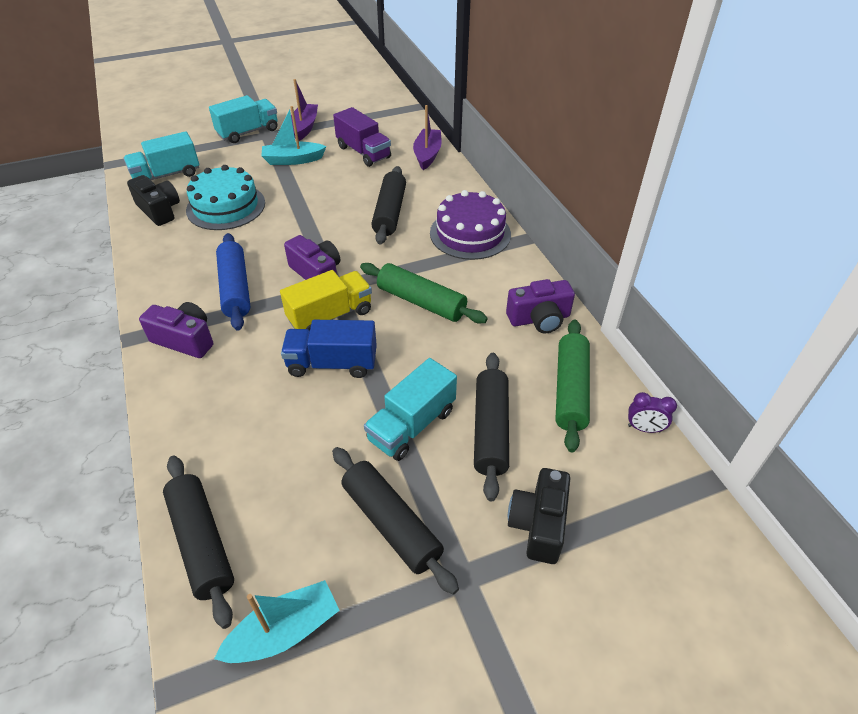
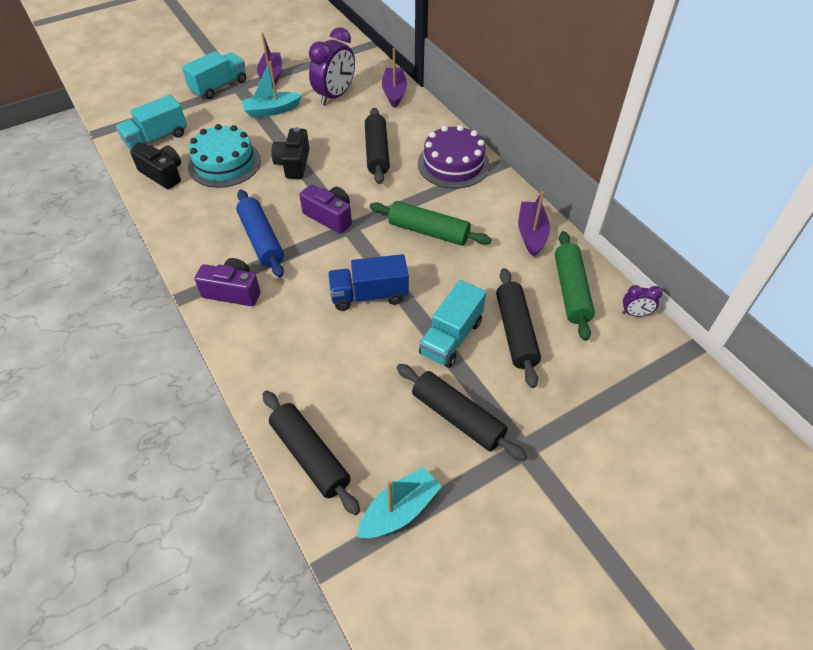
camera: 10 degrees left, 5 degrees up
(330, 316) = (354, 254): yellow truck -> none
(363, 152) = (335, 96): purple truck -> purple clock
(538, 524) = (571, 400): black camera -> black camera (293, 164)
(539, 319) = (531, 234): purple camera -> purple boat

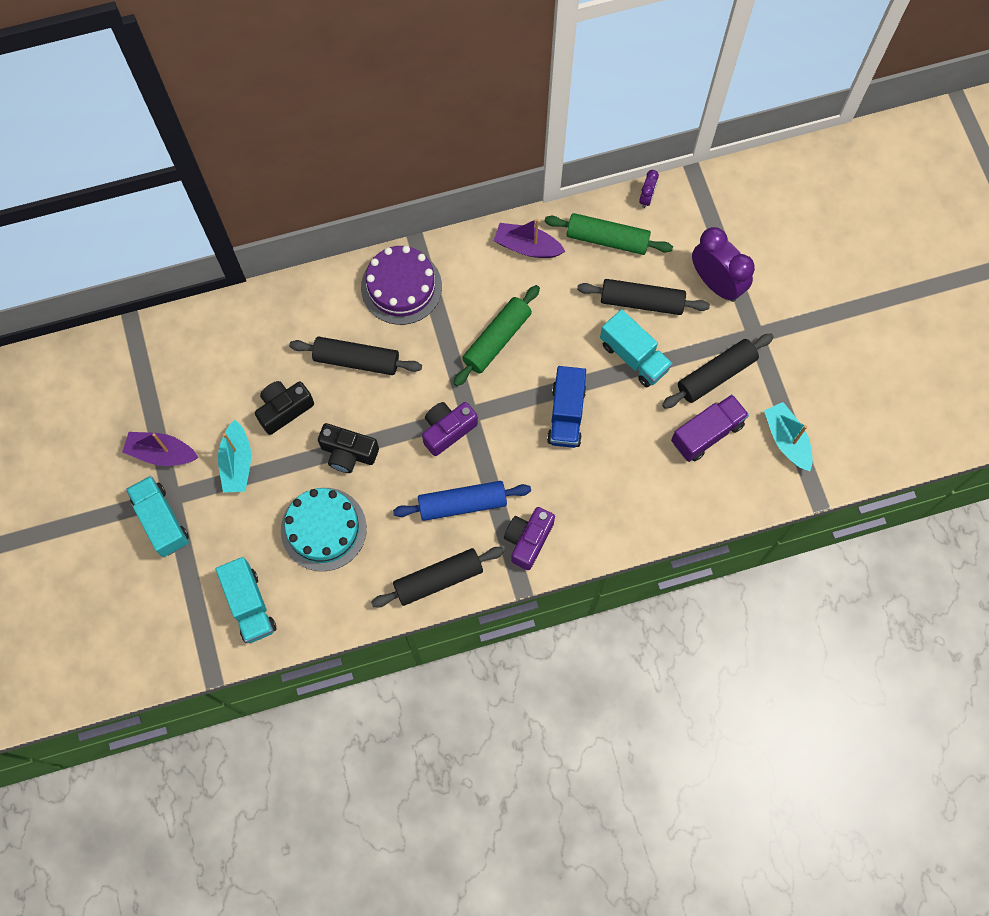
camera: 75 degrees left, 20 degrees up
(163, 174) = (322, 600): black camera -> black camera (284, 409)
(310, 456) = (725, 497): black rolling pin -> black rolling pin (438, 579)
(335, 96) = (232, 384): purple clock -> purple clock (716, 283)
(383, 422) = (707, 433): none -> purple truck
(394, 92) = (248, 314): purple boat -> none

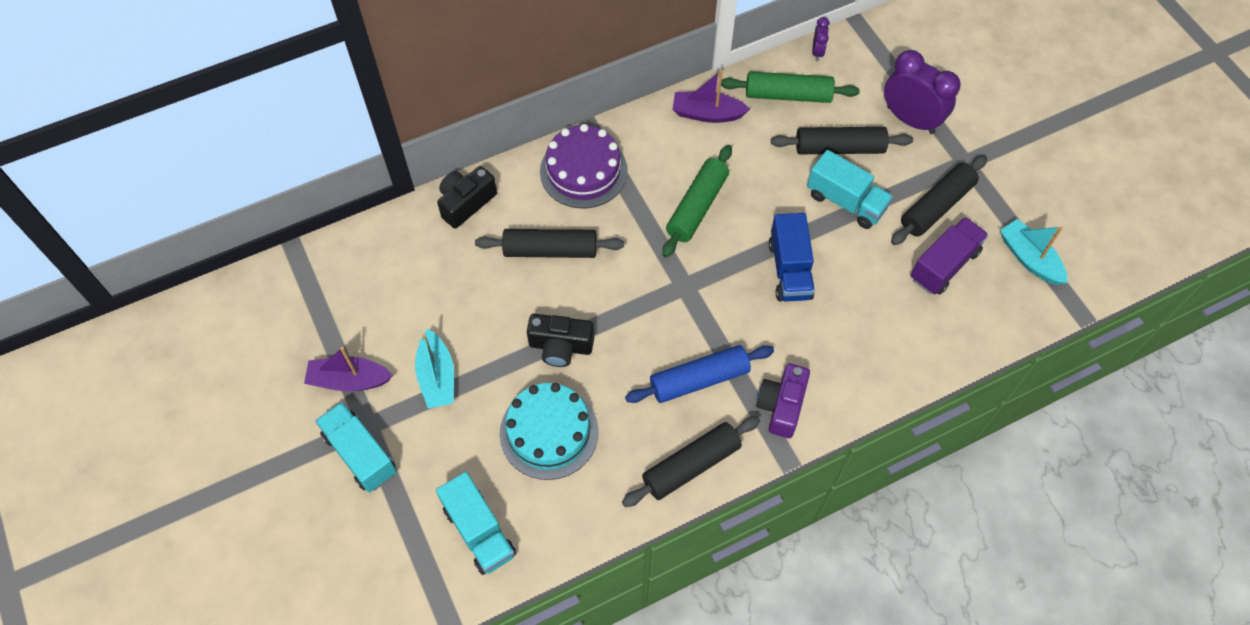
camera: 10 degrees left, 10 degrees down
(284, 409) = (480, 312): black camera -> black camera (466, 203)
(447, 430) = (665, 305): purple camera -> none

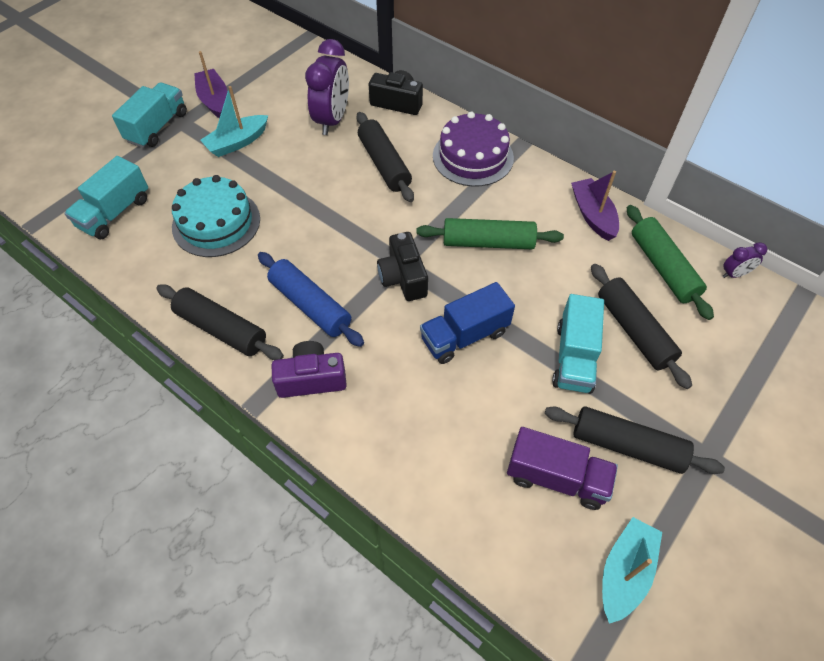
camera: 65 degrees right, 5 degrees down
(560, 346) = (298, 202): black camera -> black camera (403, 277)
(910, 120) = (720, 384): purple clock -> purple clock (332, 120)

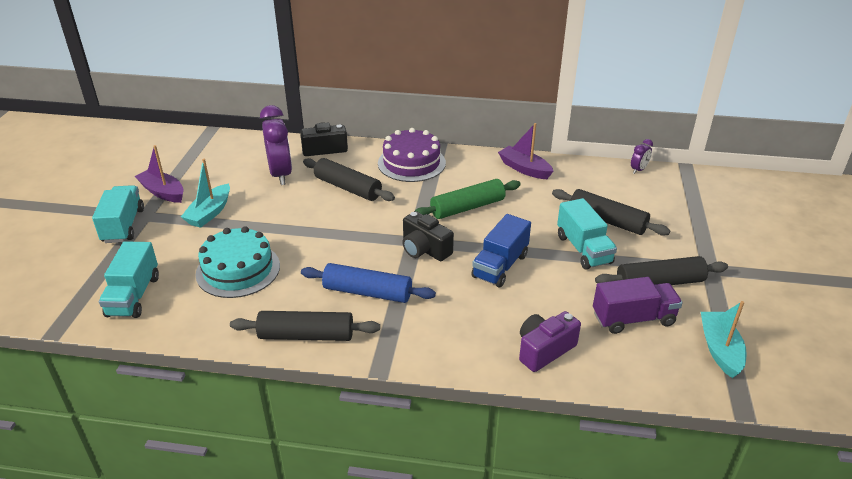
camera: 30 degrees left, 20 degrees down
(311, 379) = (410, 336): purple camera -> purple camera (544, 350)
(663, 268) = (594, 181): green rolling pin -> none

